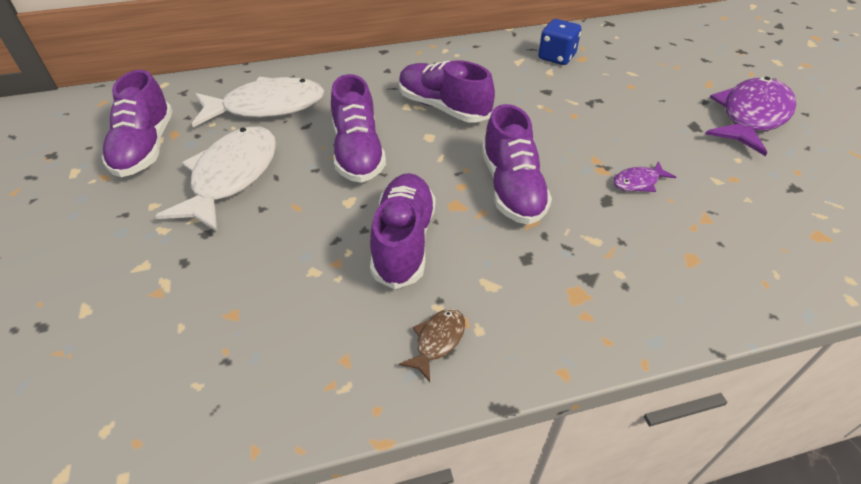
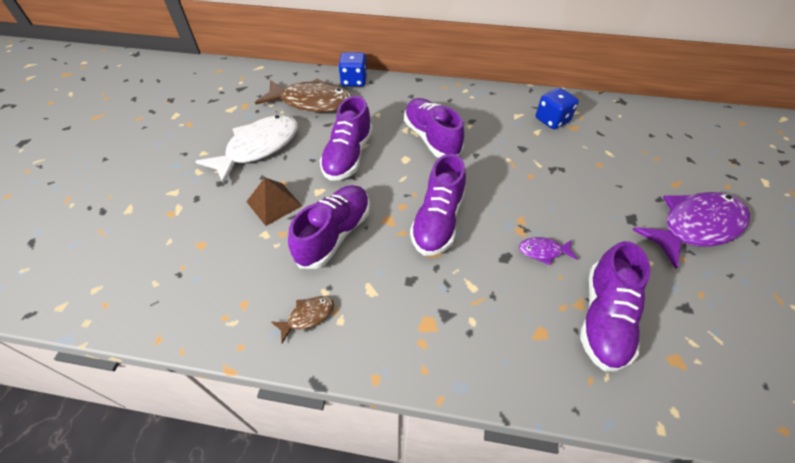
camera: 25 degrees right, 5 degrees up
(145, 148) = (222, 110): purple shoe -> purple shoe (604, 318)
(267, 107) = (311, 102): white fish -> brown fish
(300, 233) = (274, 203): none -> brown pyramid
(305, 71) = (354, 81): none -> blue dice

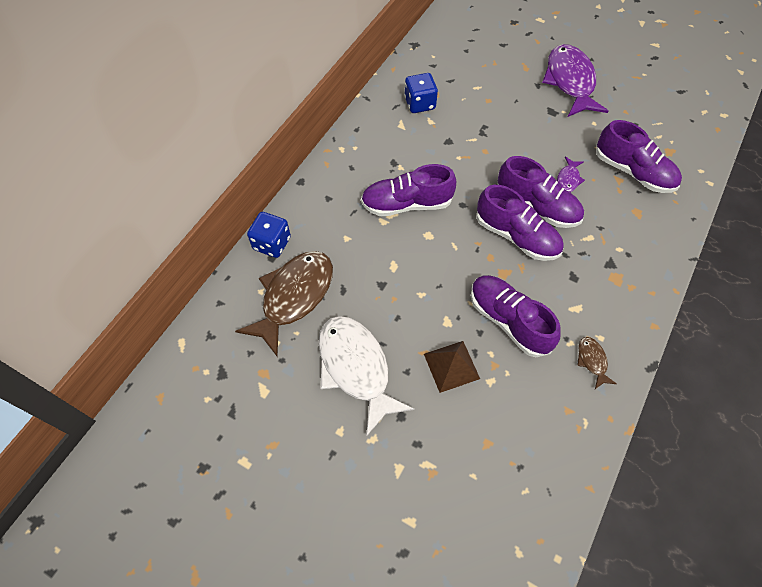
camera: 70 degrees left, 10 degrees up
(348, 156) = (404, 283): purple shoe -> purple shoe (536, 206)

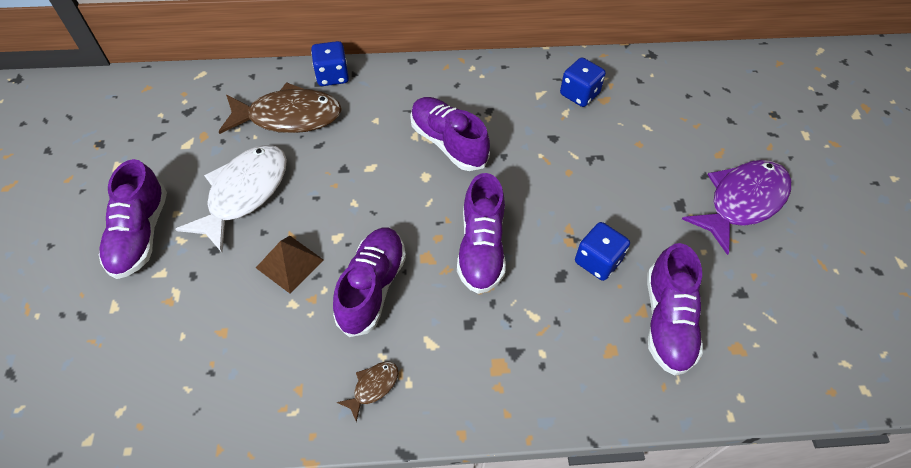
camera: 55 degrees right, 5 degrees down
(536, 206) = (535, 248): purple shoe -> purple shoe (140, 234)
(568, 179) = (597, 261): purple fish -> blue dice

